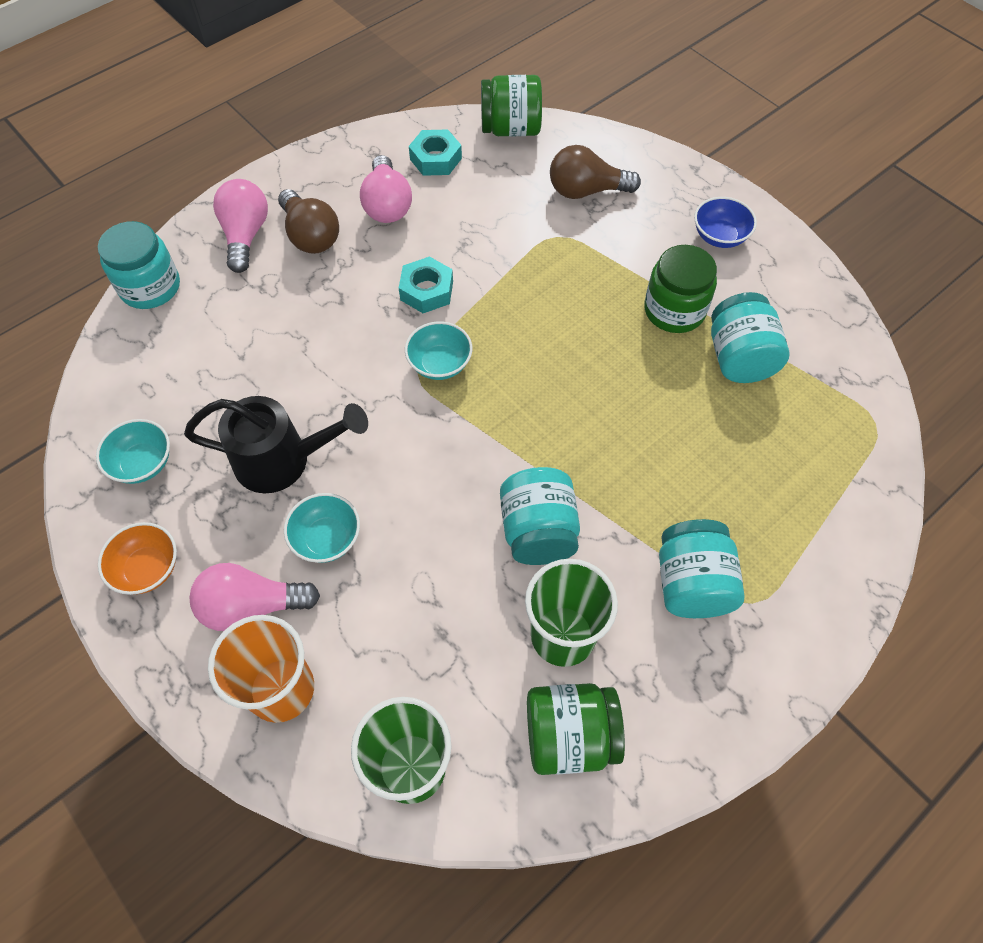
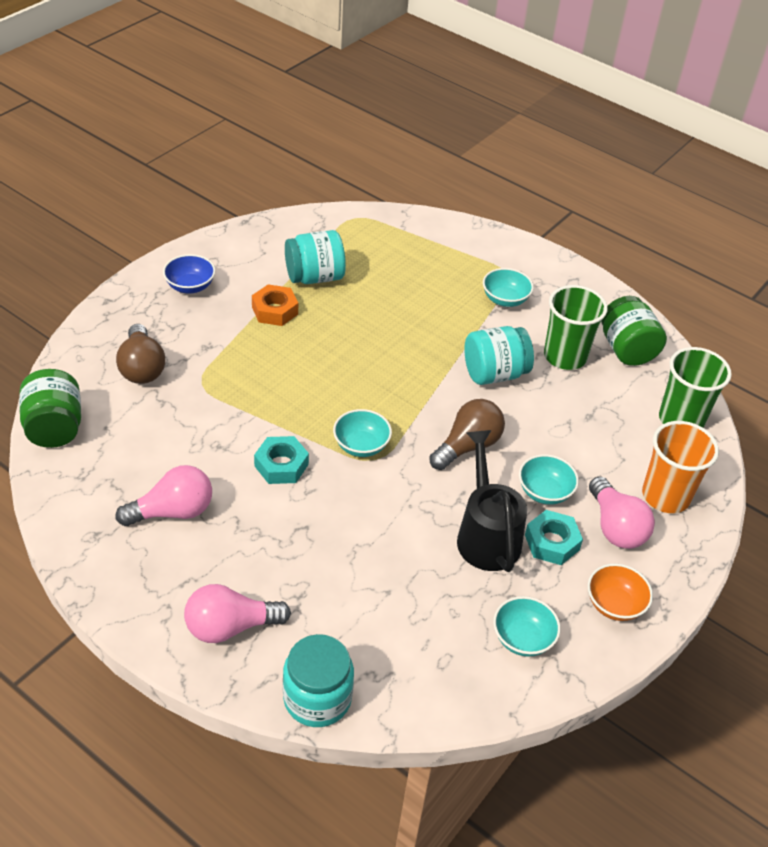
camera: 105 degrees left, 15 degrees down
(310, 235) = (223, 568): brown light bulb -> brown light bulb (467, 446)
(435, 159) = (102, 482): turquoise nut -> turquoise nut (551, 542)
(674, 310) = (275, 310): green jar -> orange nut
(691, 583) = (505, 299): turquoise jar -> turquoise bowl

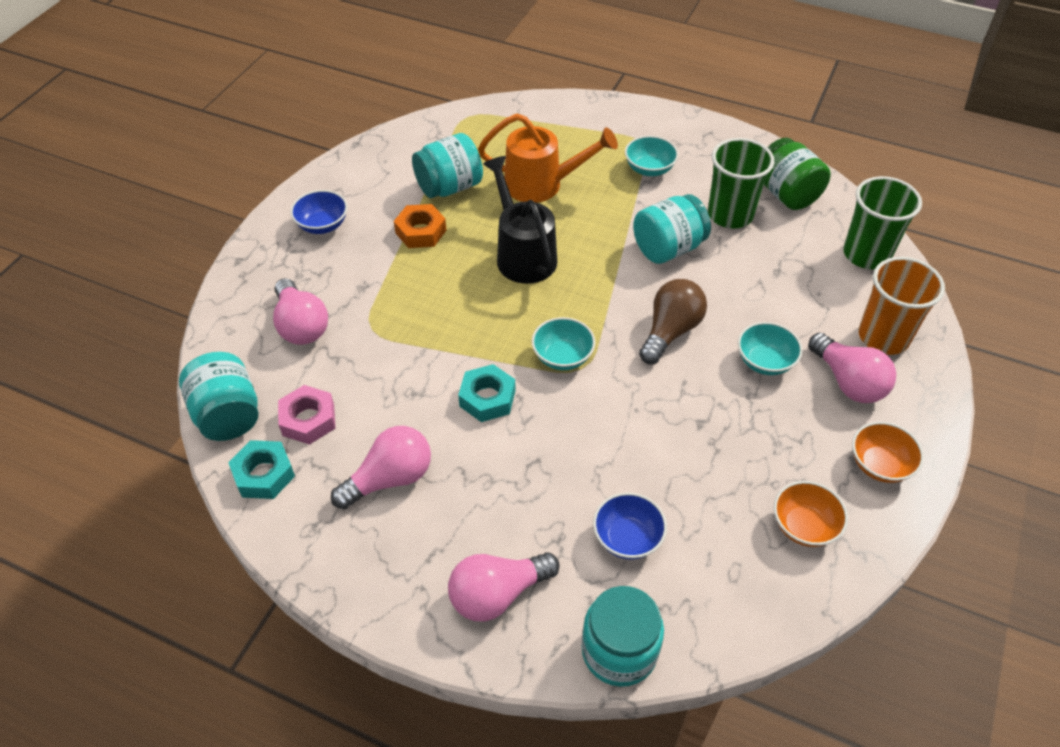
camera: 10 degrees left, 5 degrees up
(54, 427) = (228, 415): green jar -> turquoise jar
(120, 447) = (308, 420): none -> pink nut
(142, 367) = (301, 325): brown light bulb -> pink light bulb
(360, 609) = (627, 538): none -> blue bowl
(400, 292) = (542, 184): none -> orange watering can
(486, 534) = (725, 422): black watering can -> black watering can (522, 254)
(522, 638) = (804, 526): turquoise bowl -> orange bowl
(551, 542) = (792, 414): turquoise nut -> turquoise nut (264, 474)

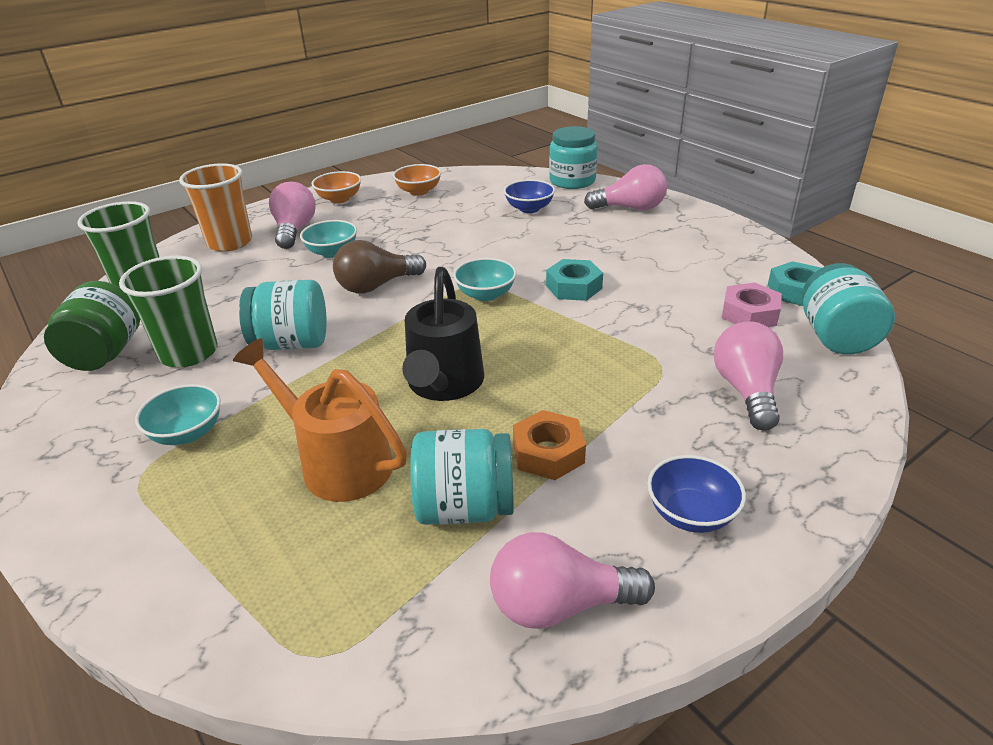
camera: 150 degrees left, 15 degrees down
(390, 479) = (683, 265): pink light bulb -> pink light bulb (559, 605)

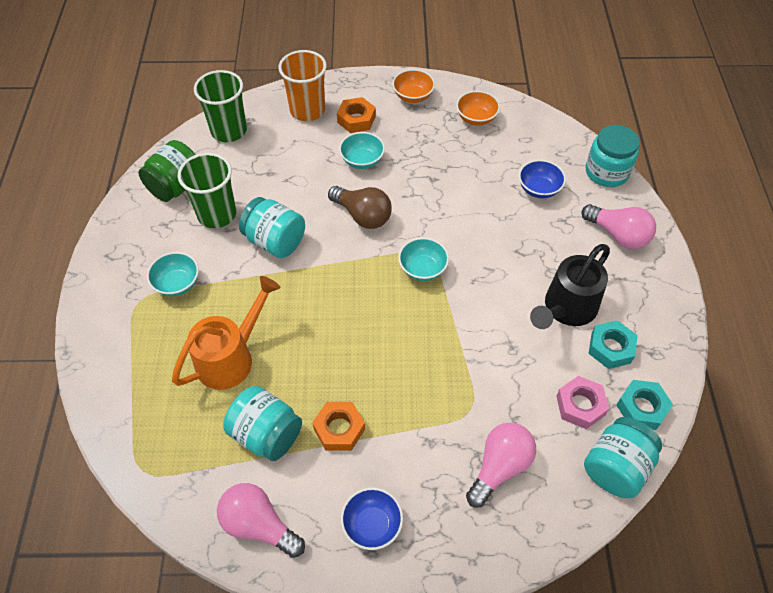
camera: 35 degrees right, 20 degrees up
(294, 230) = (356, 119): pink light bulb -> orange nut
(337, 462) = (231, 357): orange watering can -> orange watering can turned 60 degrees clockwise
(376, 286) = (362, 216): brown light bulb -> brown light bulb turned 150 degrees counterclockwise
(443, 385) = (329, 336): black watering can -> black watering can (566, 309)
(574, 287) = (487, 299): turquoise nut -> turquoise nut (610, 348)

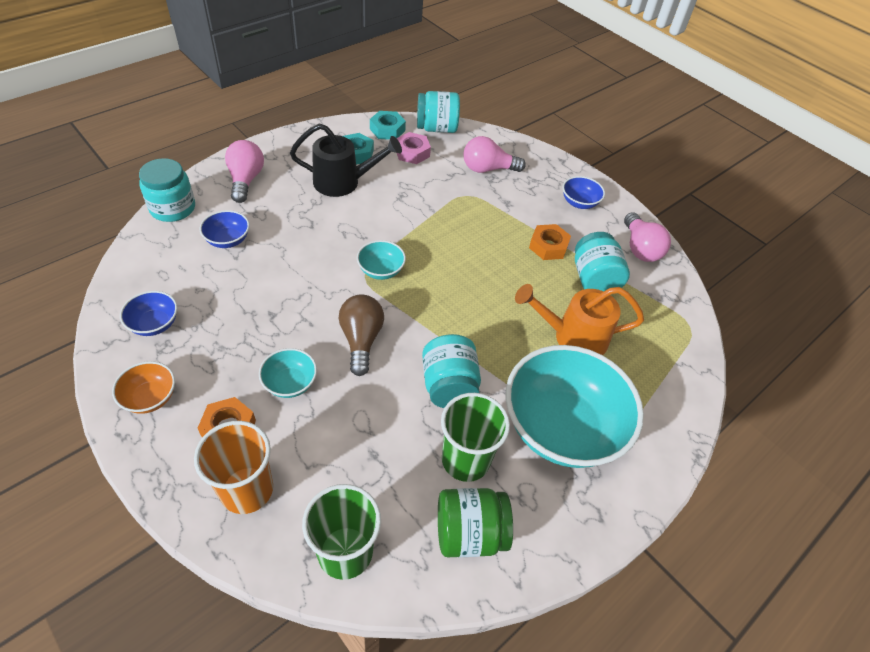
camera: 135 degrees left, 5 degrees down
(177, 283) = (561, 427): turquoise bowl -> turquoise bowl, size x2.31
(476, 118) = (154, 324): orange bowl -> blue bowl

